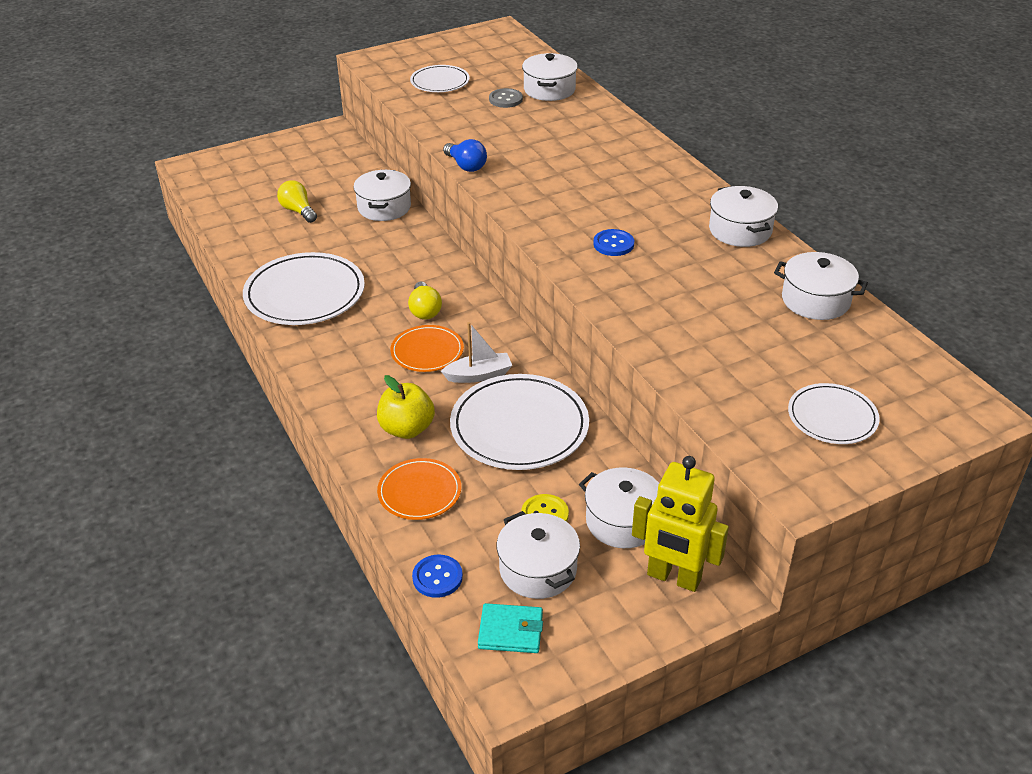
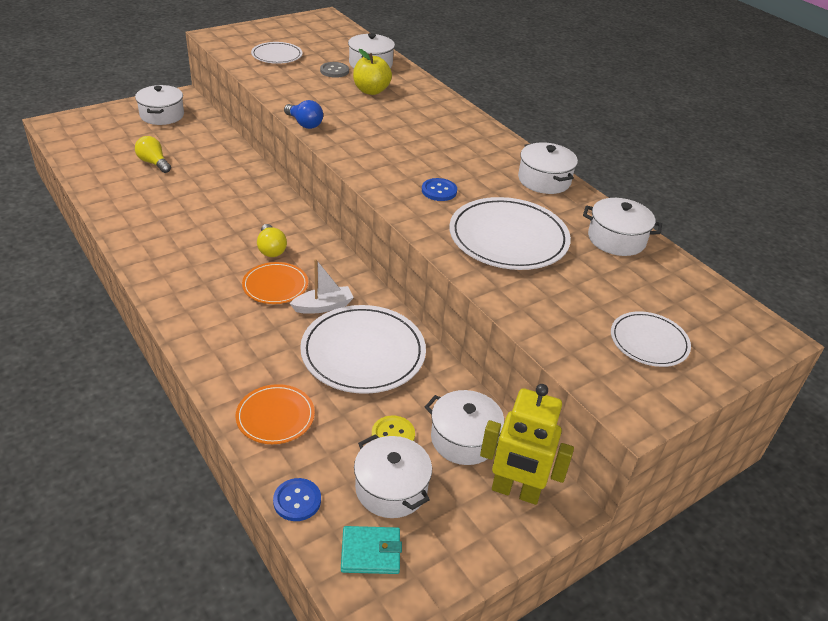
camera: 10 degrees left, 0 degrees up
(305, 293) = (161, 234): white plate -> white plate (508, 238)
(384, 207) = (230, 161): white pot -> white pot (162, 115)
(407, 429) = (260, 357): yellow apple -> yellow apple (371, 91)

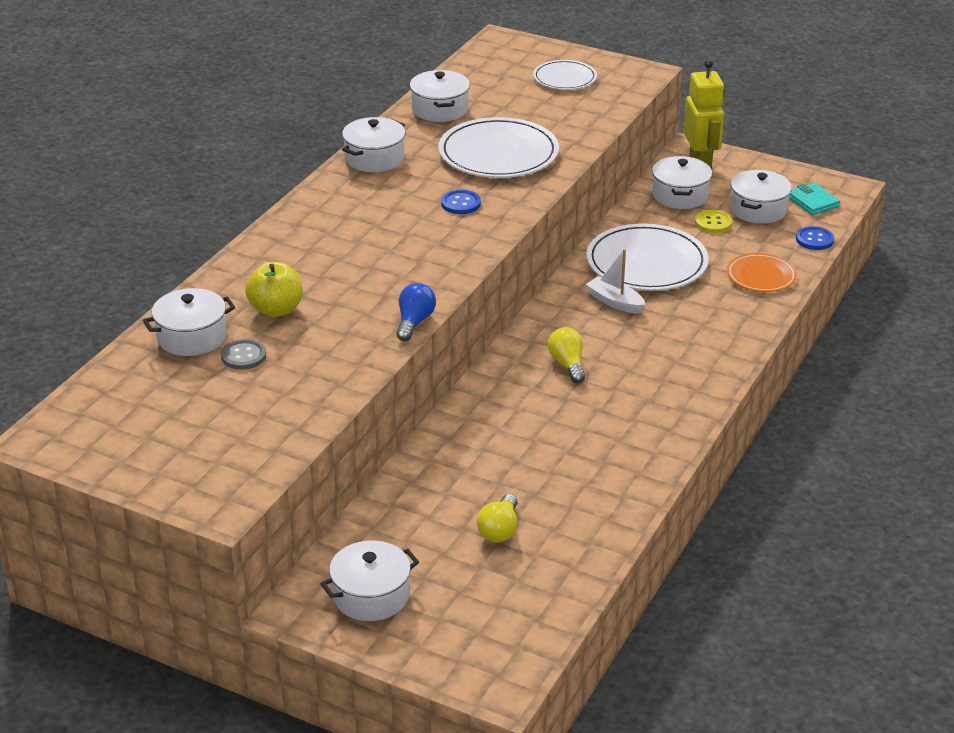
camera: 115 degrees left, 5 degrees down
(271, 249) = (567, 364): yellow light bulb -> yellow light bulb turned 60 degrees counterclockwise
(275, 285) = (618, 338): orange plate -> none
(277, 55) = (239, 420): white plate -> none

